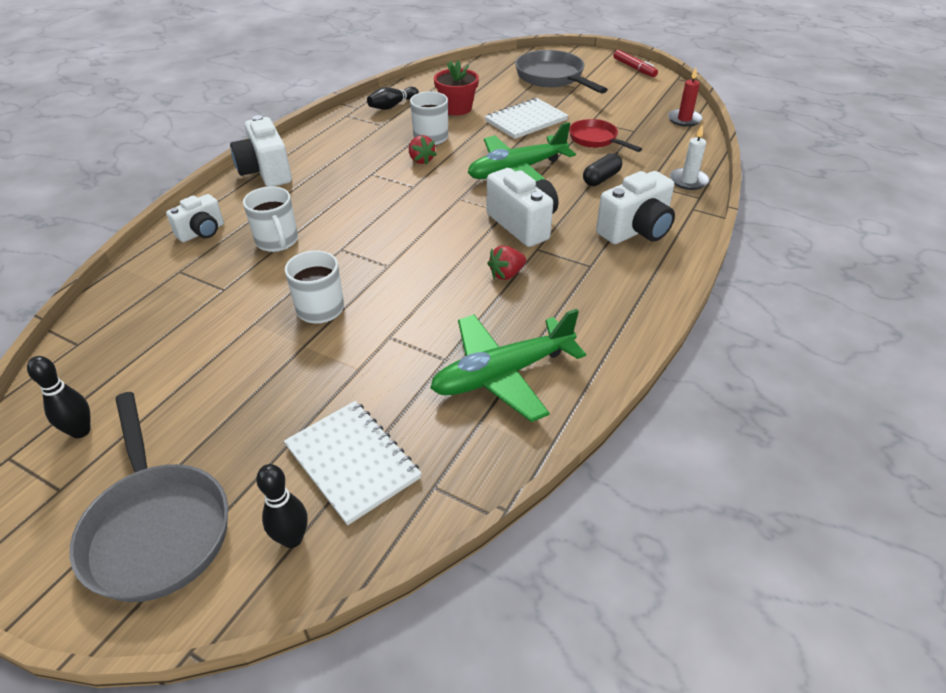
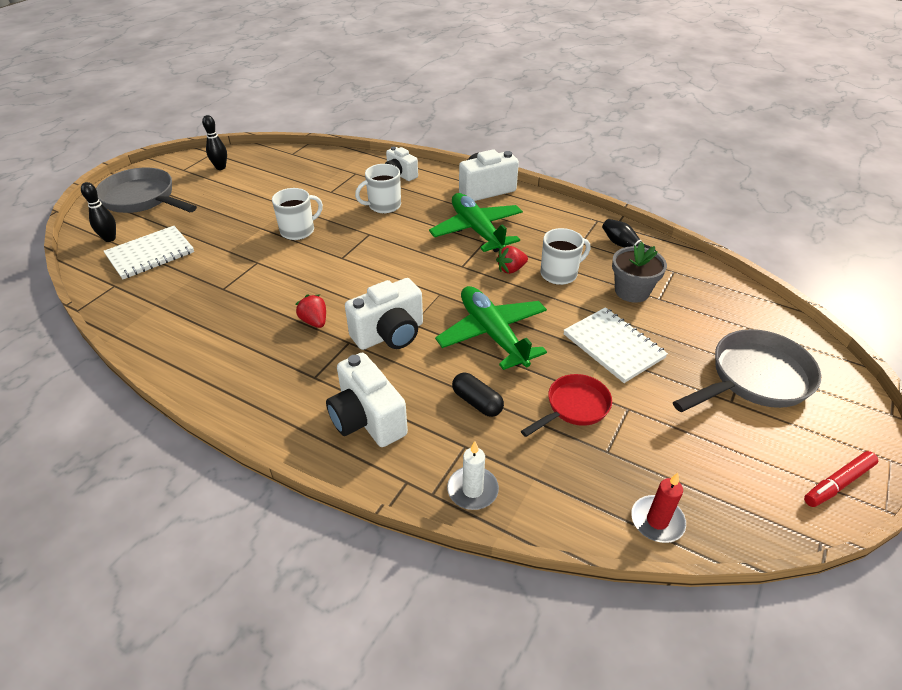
camera: 90 degrees right, 0 degrees up
(157, 528) = (142, 199): grey pan -> grey pan turned 60 degrees clockwise
(457, 108) = (632, 291): red flower pot -> grey flower pot
(502, 374) = (195, 316): green plane -> green plane (477, 230)

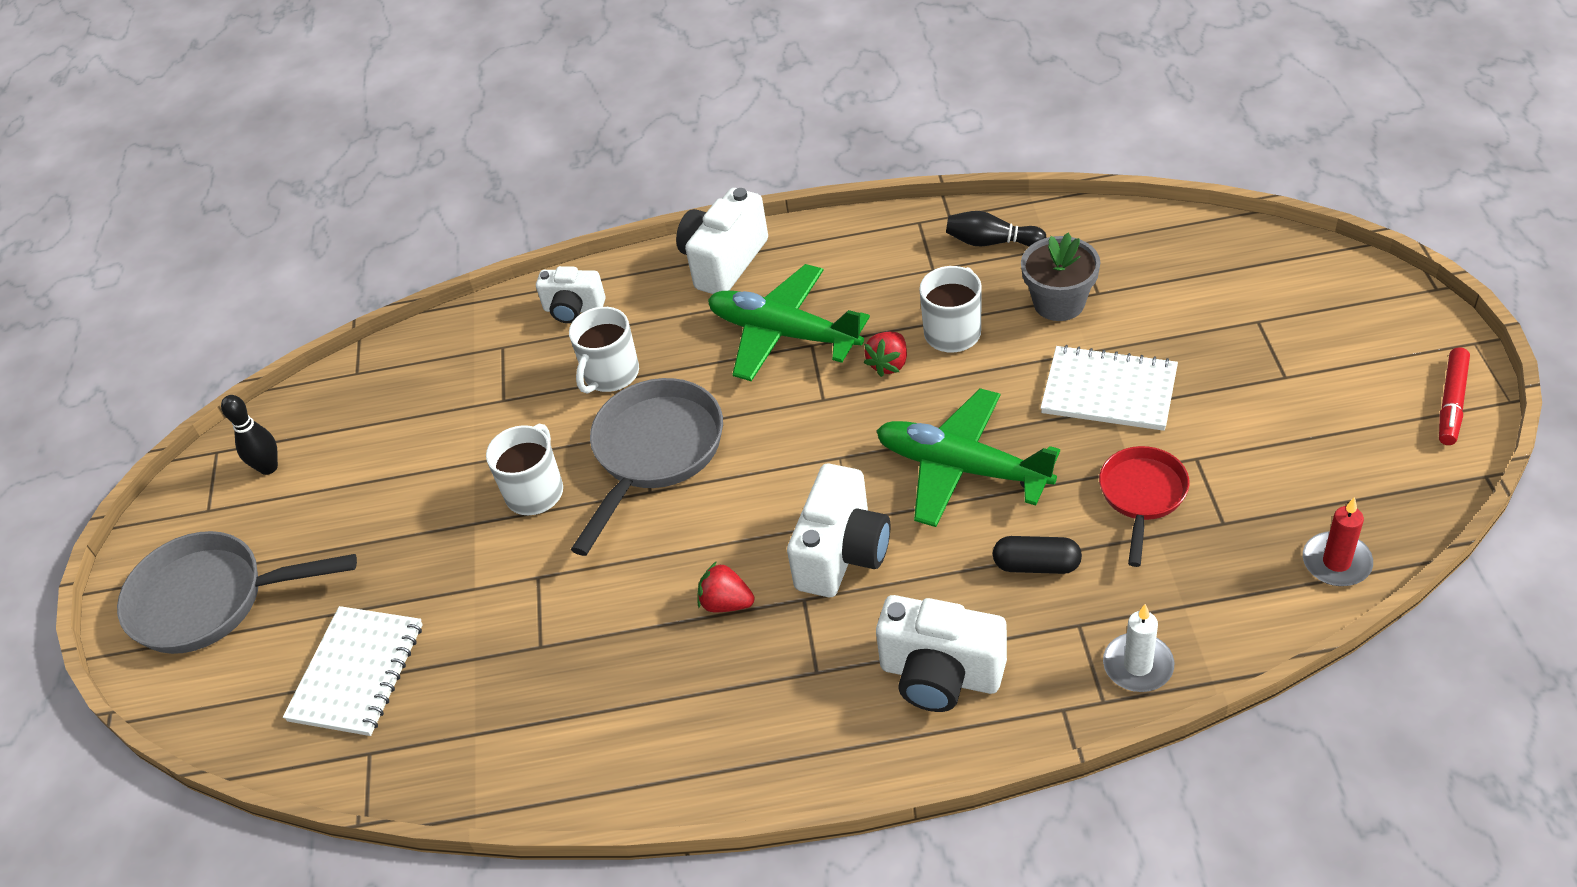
camera: 30 degrees left, 5 degrees up
(110, 238) = (253, 694): black bowling pin -> none
(754, 379) = (1283, 333): grey pan -> grey pan (654, 453)

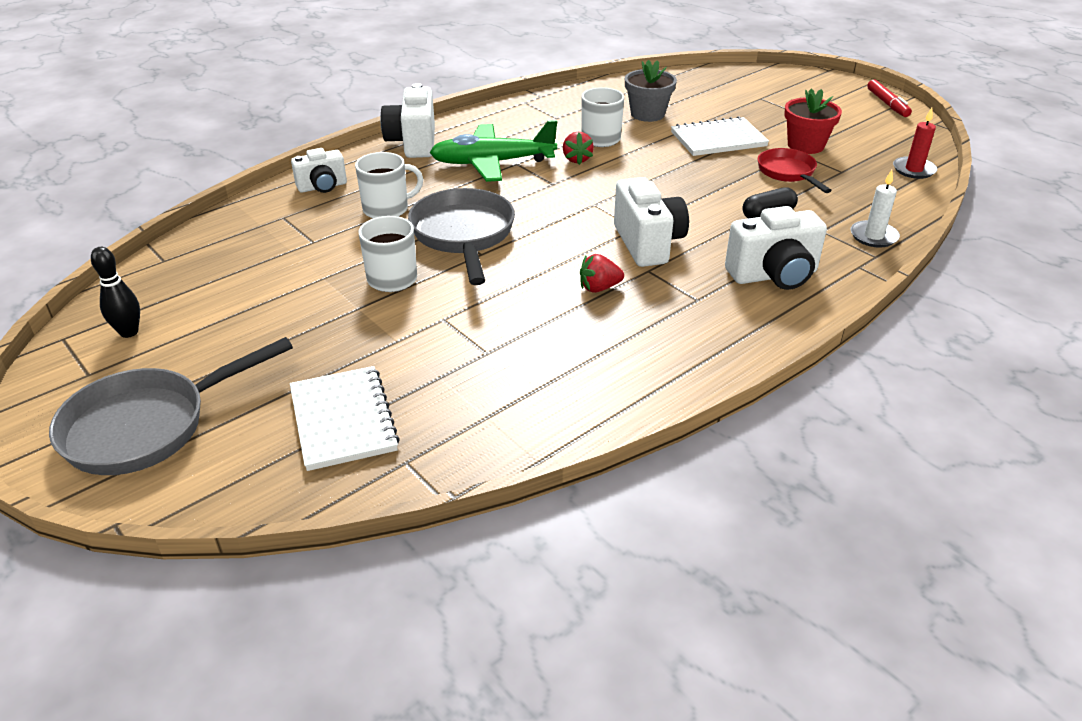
camera: 40 degrees left, 10 degrees down
(610, 374) = (387, 209): white mug -> white mug turned 105 degrees counterclockwise
(962, 468) = (675, 189): green plane -> none
(991, 242) = (579, 100): black bowling pin -> none
(1223, 449) = (805, 145): none -> red flower pot

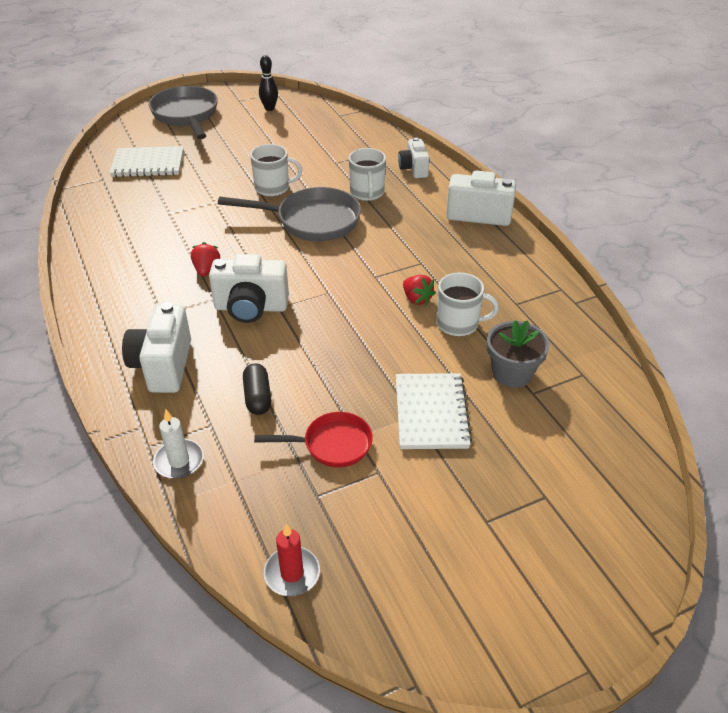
camera: 105 degrees right, 5 degrees up
(492, 163) = (426, 249): green plane -> none
(577, 159) = (417, 299): red strawberry -> red strawberry turned 135 degrees counterclockwise
(805, 145) = (392, 488): red flower pot -> none
(887, 104) = (500, 653): red marker -> none

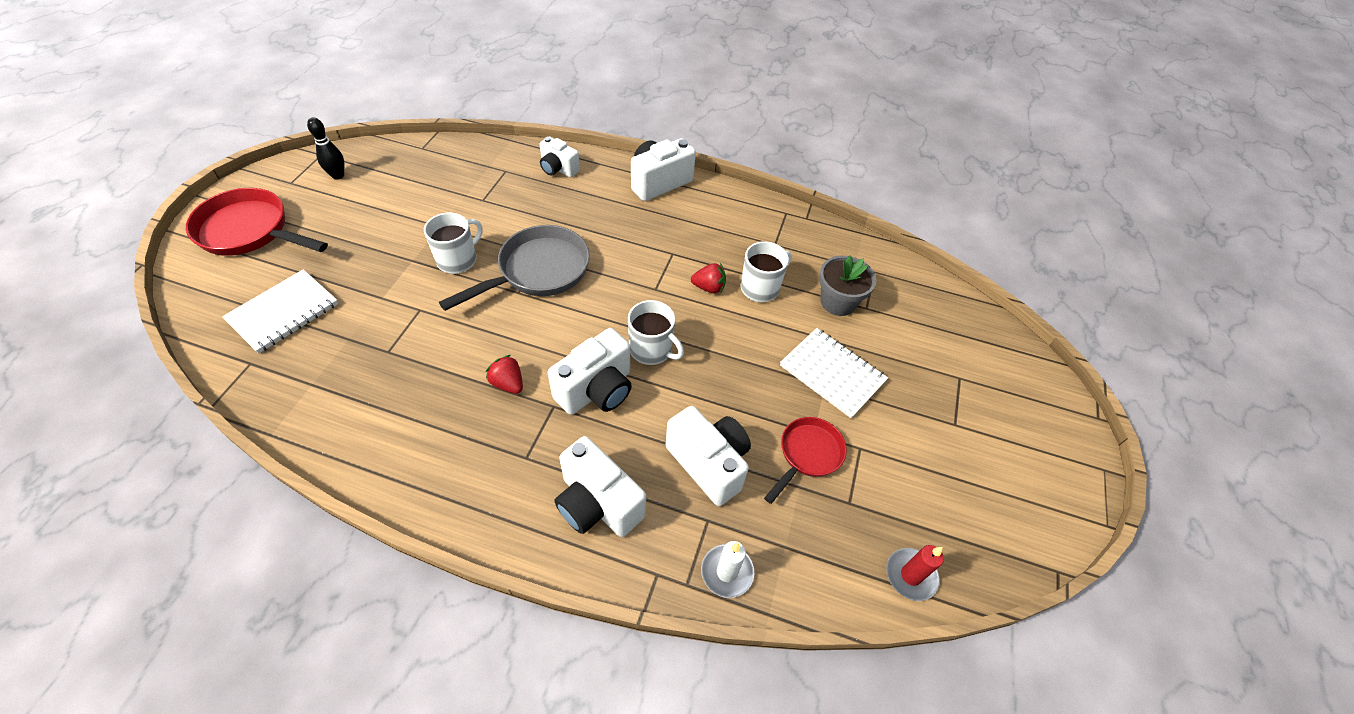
camera: 50 degrees left, 10 degrees up
(186, 115) = (250, 231): grey pan -> red pan
(258, 397) = (709, 463): black capsule -> white camera
(367, 193) = (549, 214): white mug -> white mug (652, 349)

